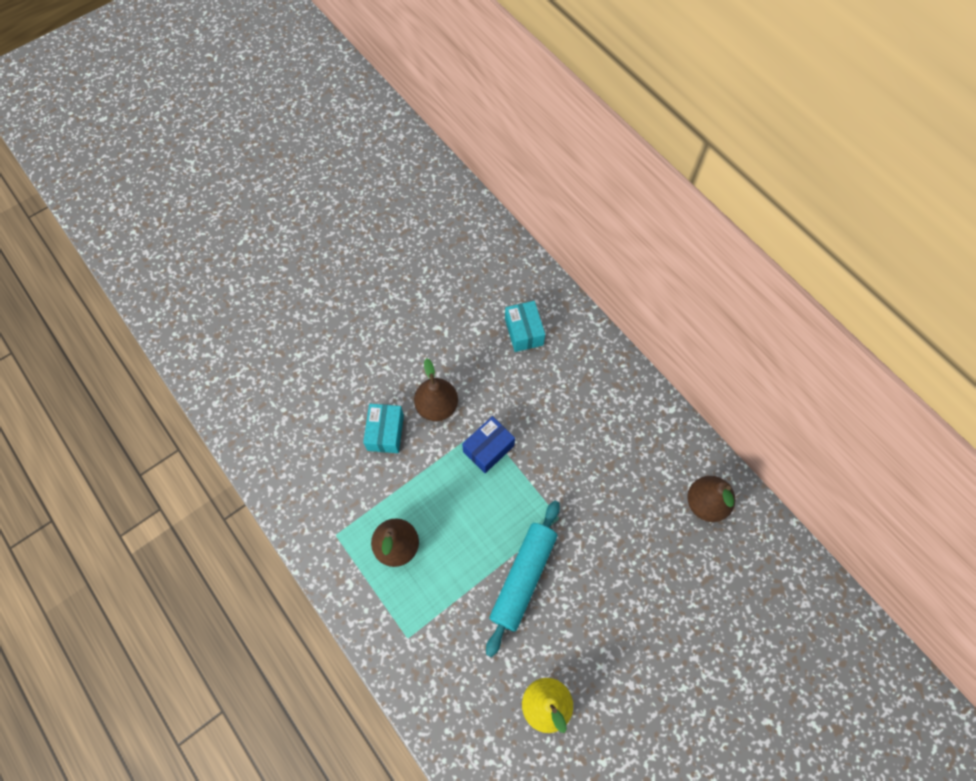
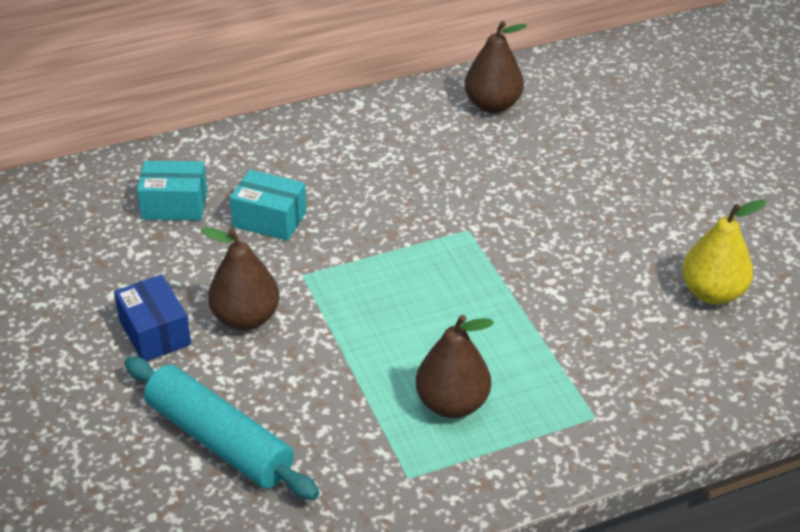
camera: 75 degrees left, 25 degrees down
(385, 432) = (260, 385): turquoise box -> turquoise box (269, 219)
(488, 448) = (339, 276): blue box -> blue box (155, 332)
(523, 578) = (540, 279): turquoise rolling pin -> turquoise rolling pin (219, 440)

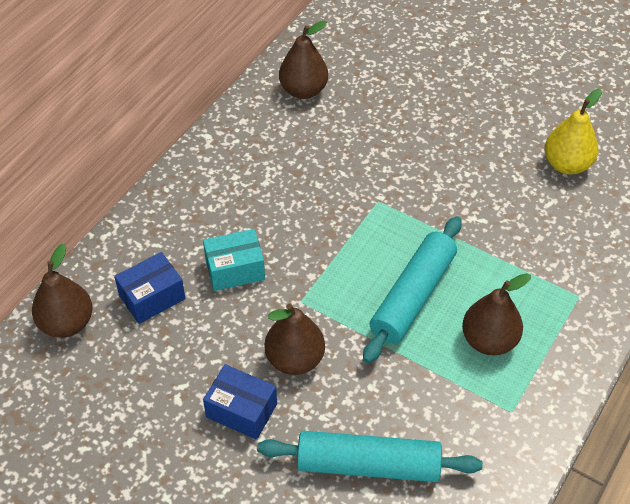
camera: 35 degrees left, 10 degrees up
(84, 189) = (67, 323): none -> brown pear
(174, 205) = (152, 297): turquoise box -> blue box
(415, 326) = (413, 296): none -> turquoise rolling pin

